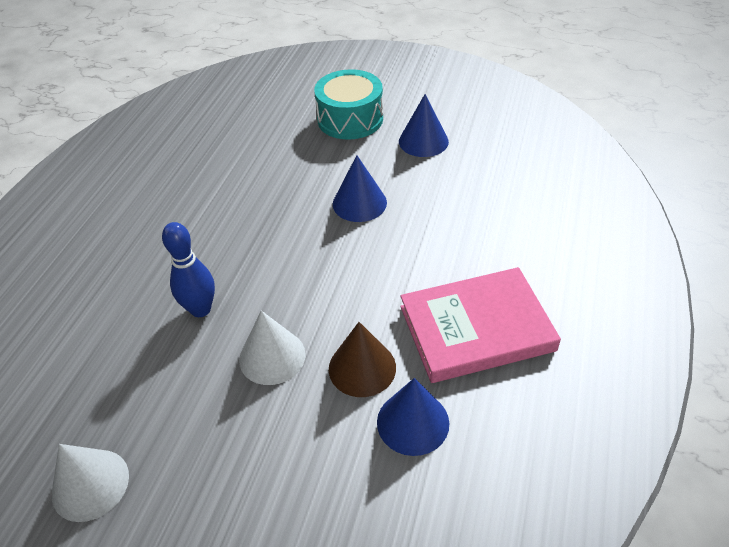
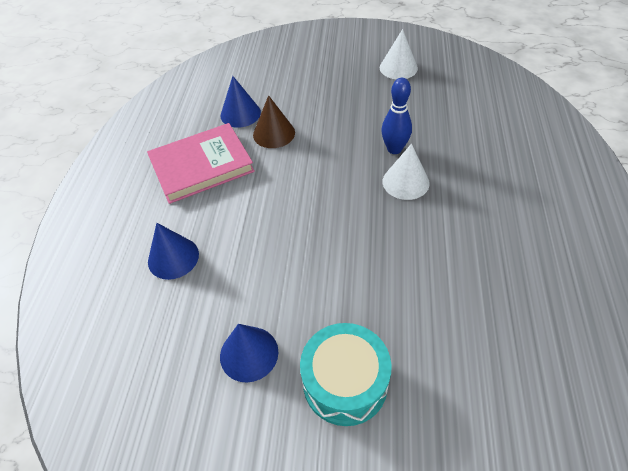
camera: 170 degrees right, 5 degrees up
(272, 356) = (332, 130): white cone -> white cone (405, 182)
(359, 203) = (303, 255): blue cone -> blue cone (173, 257)

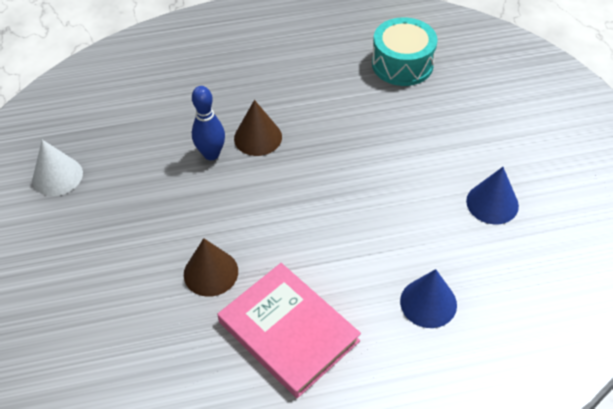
camera: 110 degrees left, 0 degrees up
(240, 114) = (179, 324): blue cone -> none
(345, 382) = (481, 137): turquoise drum -> turquoise drum (402, 64)
(405, 182) = (258, 137): white cone -> brown cone

